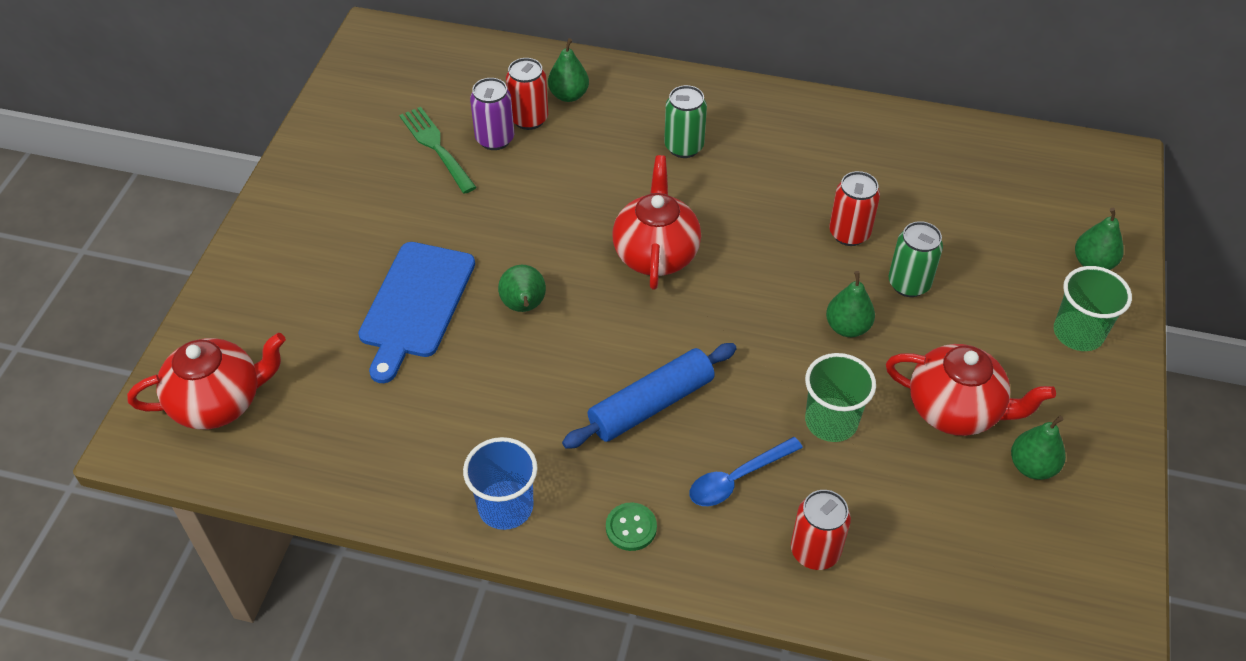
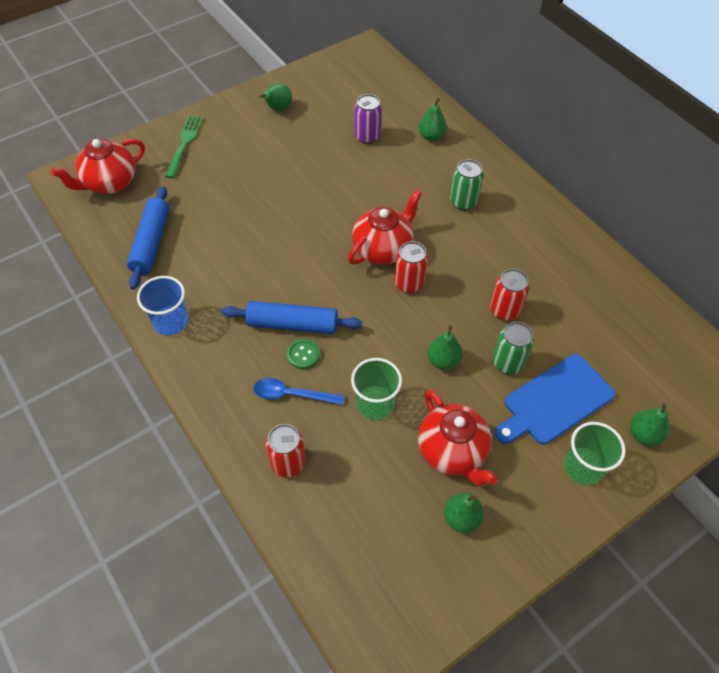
camera: 40 degrees right, 5 degrees up
(219, 402) = (109, 183): red teapot -> red teapot turned 120 degrees clockwise
(369, 435) = (151, 243): none -> blue rolling pin
(415, 304) = (239, 195): blue cutting board -> blue cutting board (555, 401)
(436, 147) = (334, 123): green fork -> green fork (184, 143)
(524, 306) = (287, 231): green pear -> green pear (277, 109)
(529, 119) = (396, 136): red can -> red can (408, 283)
(631, 528) = (214, 377): green button -> green button (303, 354)

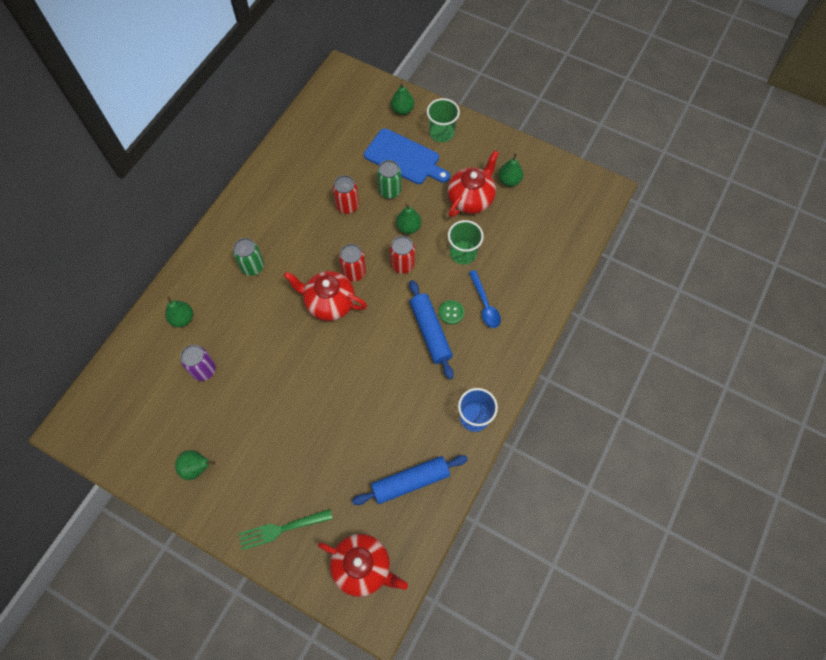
camera: 115 degrees left, 10 degrees up
(288, 463) = (532, 283): red can -> red can (402, 264)

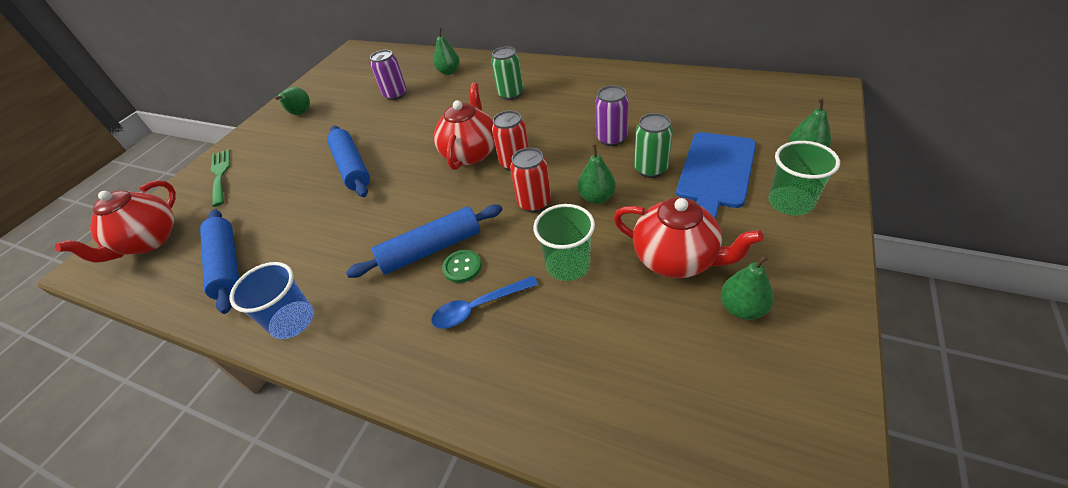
camera: 90 degrees right, 20 degrees down
(315, 399) = (352, 167): none -> blue rolling pin
(347, 206) = (611, 138): red can -> purple can

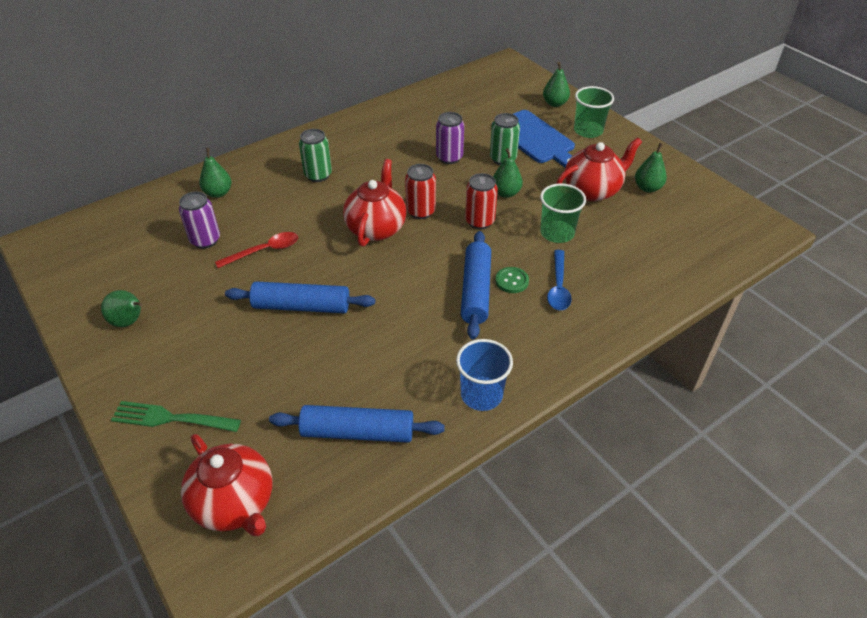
camera: 65 degrees left, 0 degrees up
(402, 121) = (264, 251): none -> red spoon
(471, 153) = (376, 228): red teapot -> red teapot turned 60 degrees clockwise

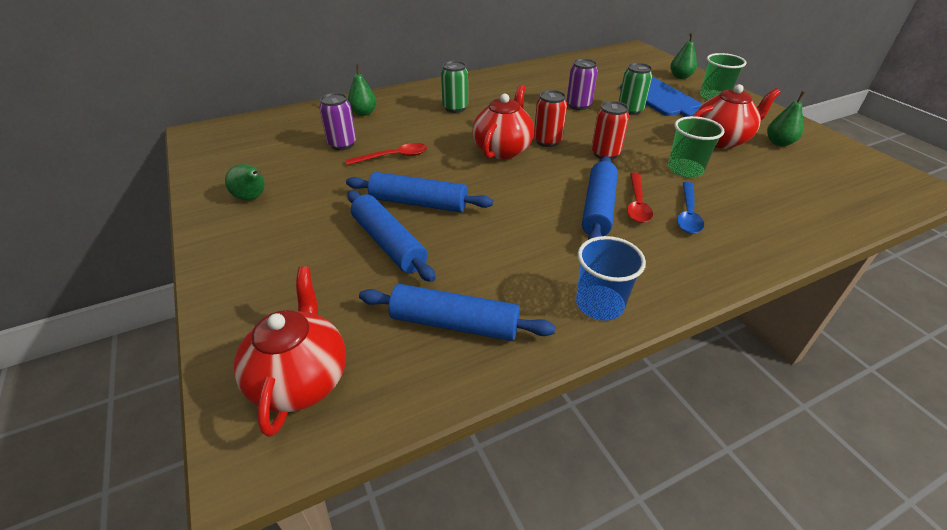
camera: 10 degrees right, 5 degrees down
(171, 418) = (262, 284): green fork -> none
(235, 504) = (301, 379): red teapot -> red teapot turned 150 degrees counterclockwise
(281, 357) = (388, 243): none -> blue rolling pin
(506, 193) = (632, 135): green pear -> none
(512, 281) = (637, 204): green button -> red spoon

